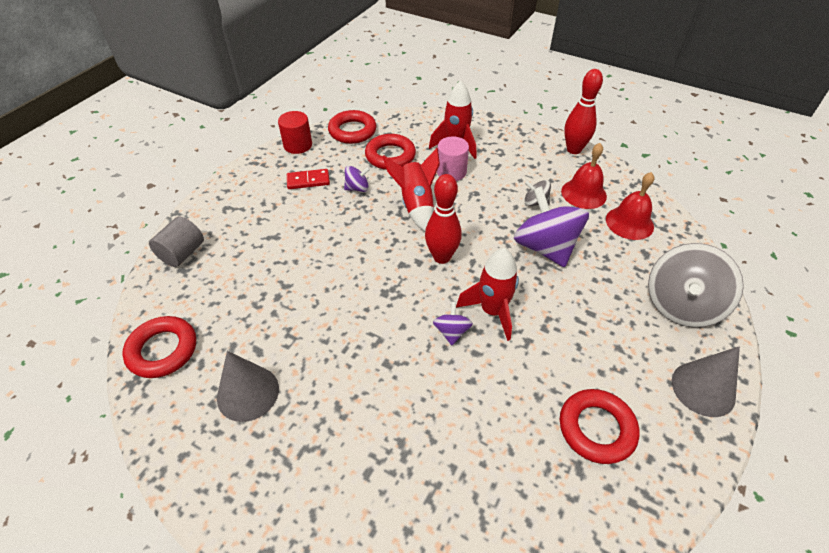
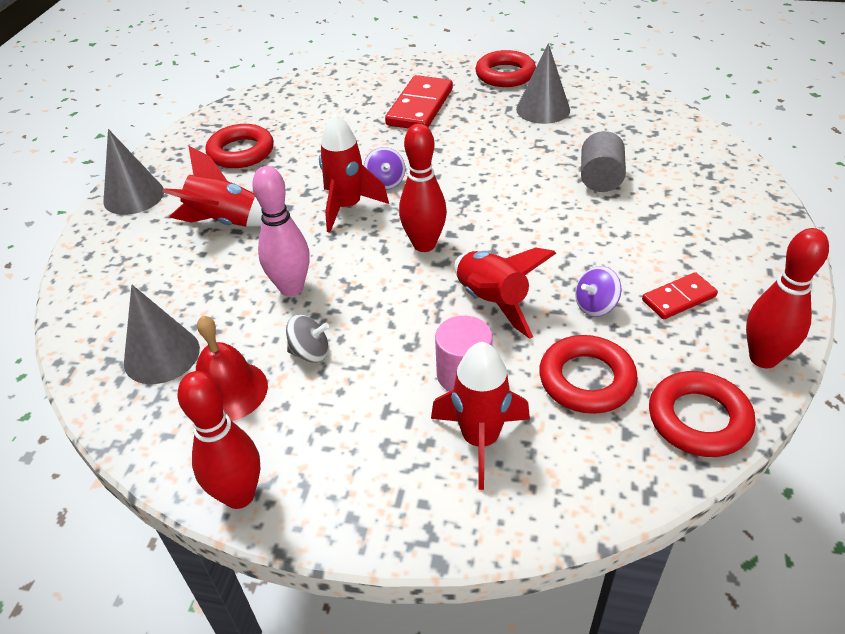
camera: 165 degrees right, 5 degrees down
(163, 350) = (644, 113): red ring -> red ring (505, 75)
(182, 253) = (728, 177): grey cylinder -> grey cylinder (600, 179)
(298, 145) = (763, 358): red cylinder -> red bowling pin
(374, 448) = (420, 107): none -> red domino
(545, 247) = (291, 288): purple spinning top -> pink bowling pin
(602, 325) = (224, 222): none -> red rocket
(629, 223) = (162, 355): red bell -> grey cone
(681, 305) = (125, 262): grey spinning top -> none

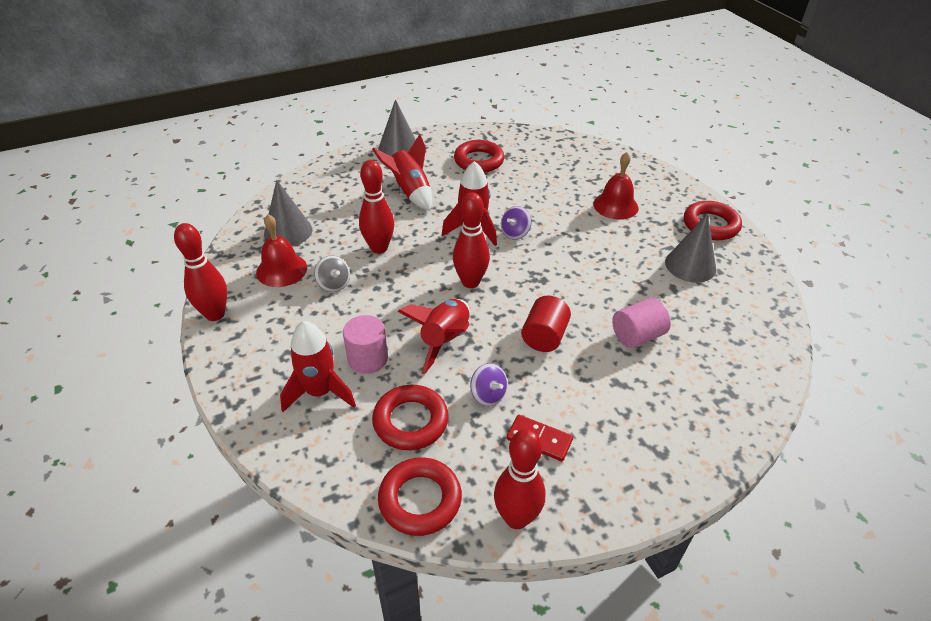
camera: 50 degrees right, 0 degrees up
(291, 288) = (379, 248): pink bowling pin -> red bowling pin
(420, 107) = (615, 205): red domino -> red bell
(550, 233) = (544, 337): none -> red cylinder
(595, 306) = (488, 395): purple spinning top -> purple spinning top turned 150 degrees counterclockwise
(600, 179) = (637, 336): grey cylinder -> pink cylinder

